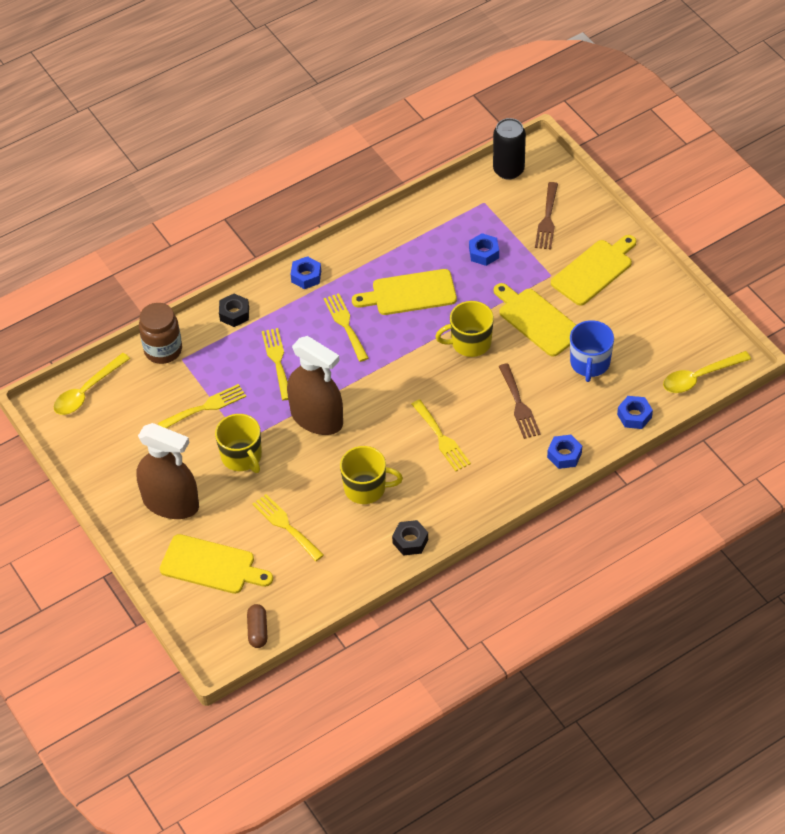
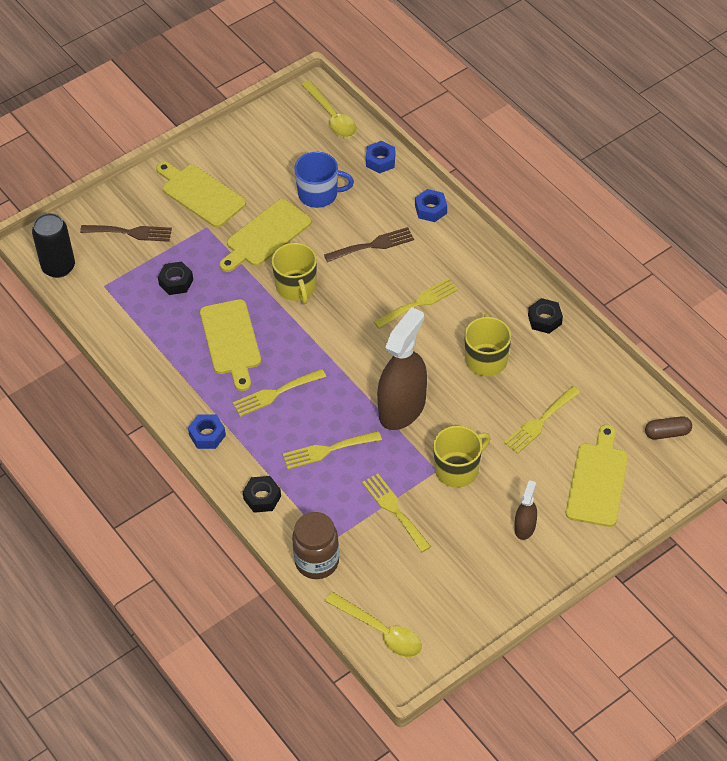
camera: 95 degrees left, 0 degrees up
(171, 503) = (525, 527): brown spray bottle -> brown spray bottle, size x0.48
(484, 253) = (176, 282): blue nut -> black nut

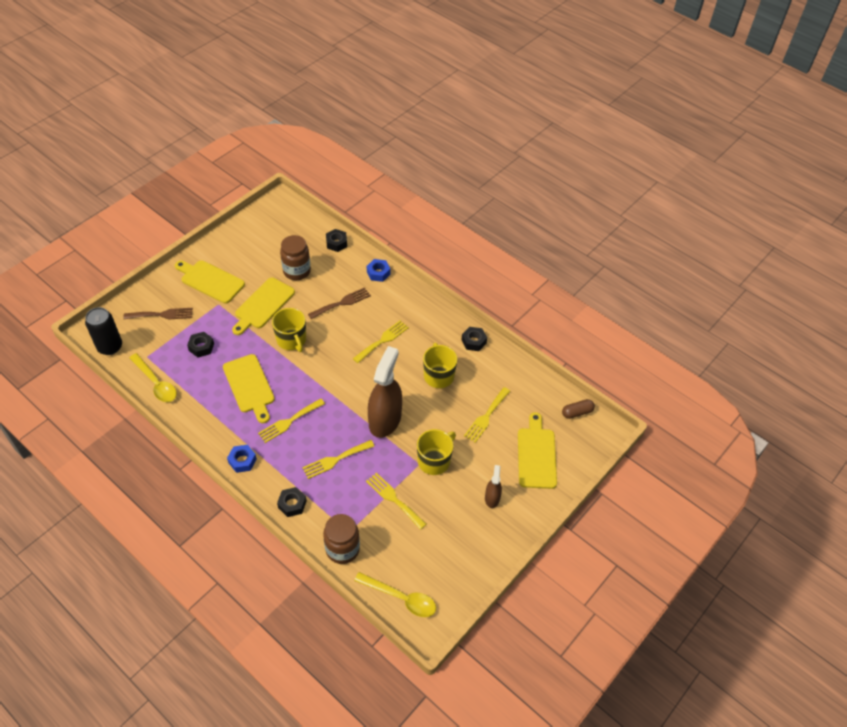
camera: 15 degrees left, 0 degrees up
(319, 194) = (297, 271): blue mug -> brown jar
(332, 116) = (296, 216): yellow spoon -> yellow spoon (156, 383)
(380, 161) = (336, 243): blue nut -> black nut

